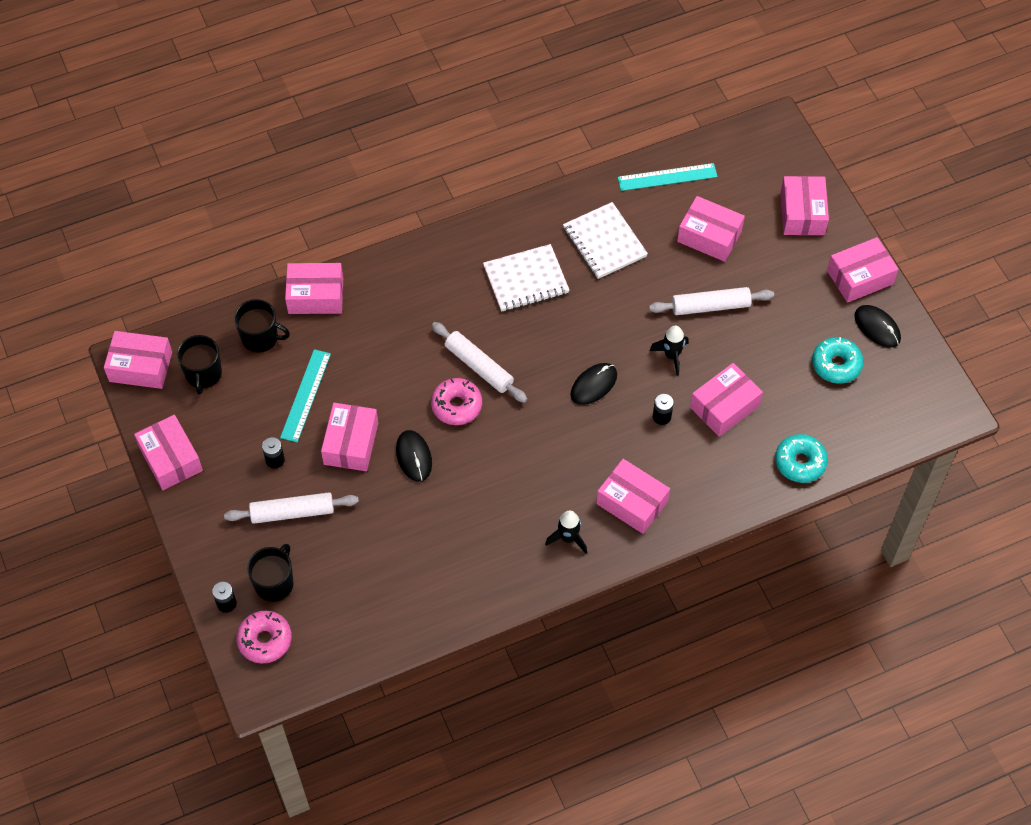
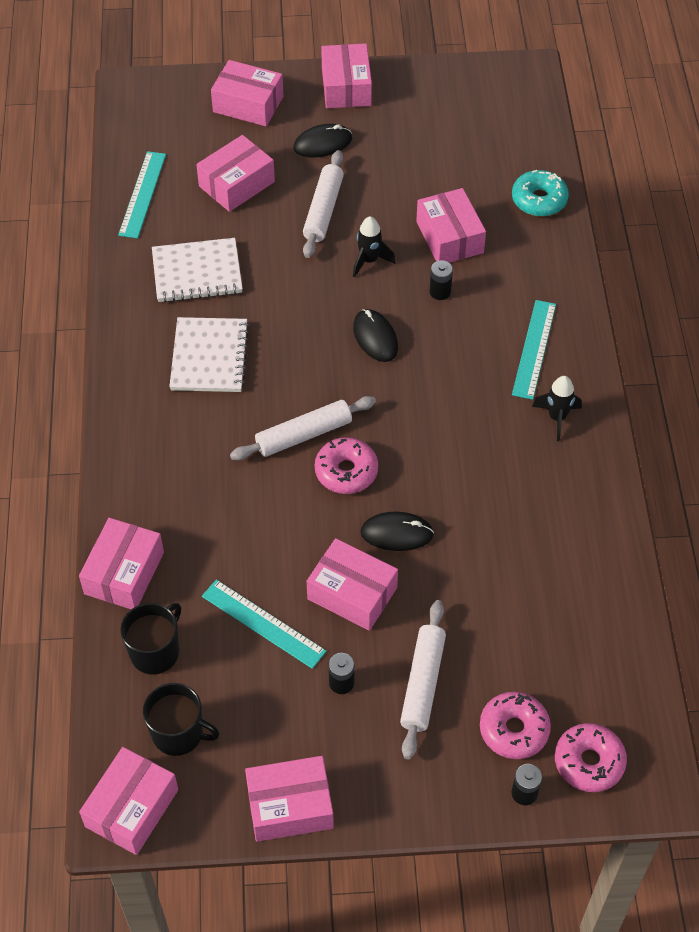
camera: 70 degrees left, 5 degrees down
(274, 583) = (514, 730): black mug -> pink donut
(632, 502) = (534, 349): pink box -> turquoise ruler
(836, 364) = (439, 137): turquoise donut -> none
(877, 327) = (410, 94): black mouse -> black mouse (322, 143)

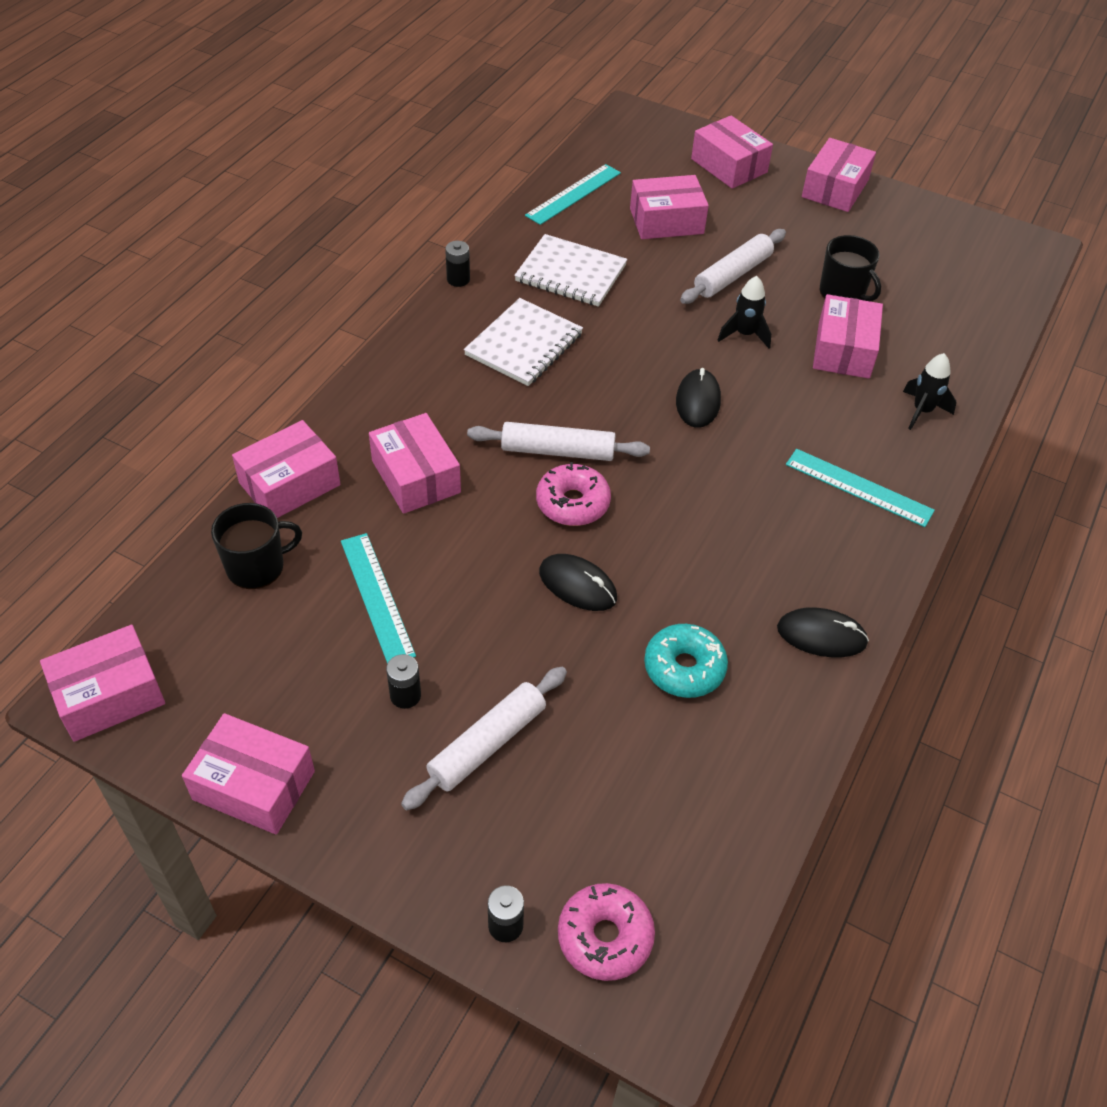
camera: 30 degrees right, 5 degrees down
(179, 733) = (212, 652): black mug -> black mug (843, 292)
(322, 143) = (775, 223): black mouse -> black mouse (821, 635)
(352, 593) = (487, 616): pink box -> pink box (416, 476)
(440, 292) = (796, 392): black battery -> black battery (458, 279)
(514, 730) = (547, 850): pink donut -> none
(534, 349) = (859, 487): turquoise ruler -> turquoise ruler turned 75 degrees clockwise
(539, 200) = (965, 358): turquoise donut -> turquoise donut (684, 668)
(557, 418) = (836, 563): black rocket -> black rocket (922, 411)

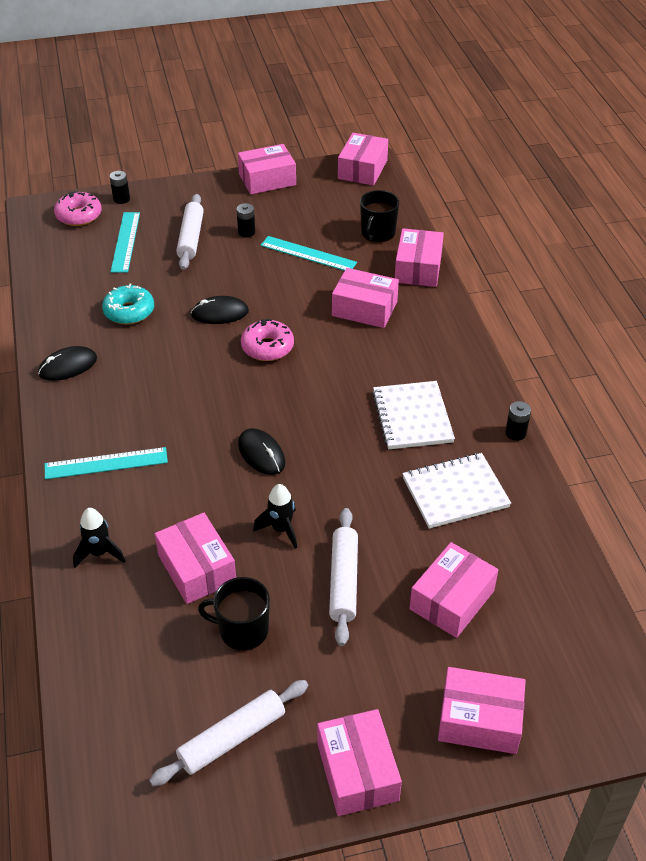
camera: 140 degrees right, 5 degrees down
(557, 451) = (309, 368): white rolling pin -> white rolling pin (232, 738)
(574, 194) = (551, 571): turquoise ruler -> turquoise ruler (125, 242)

